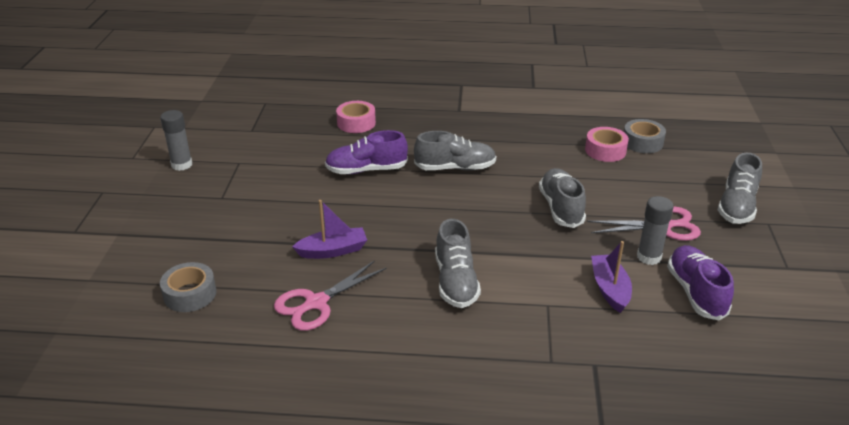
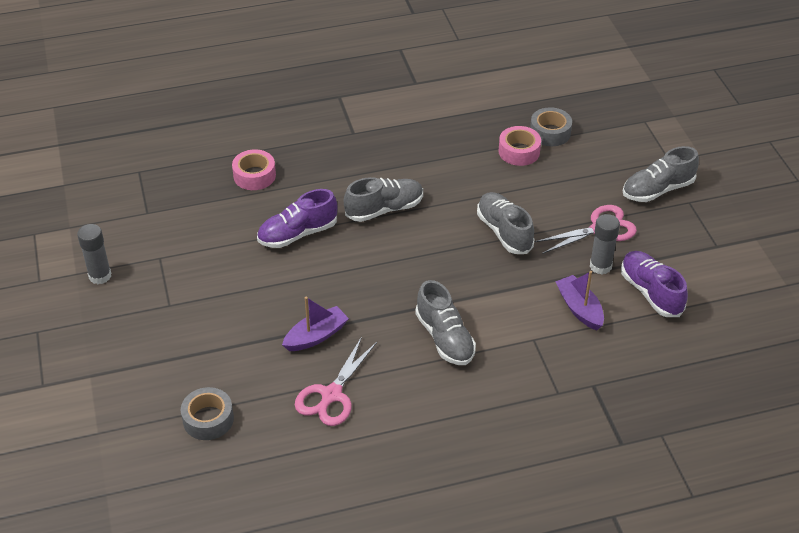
camera: 20 degrees left, 10 degrees up
(736, 206) = (657, 190): grey shoe -> grey shoe turned 60 degrees clockwise

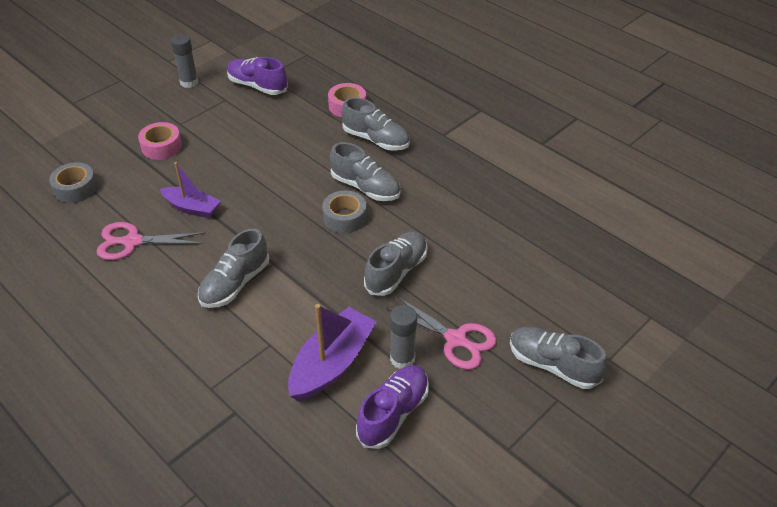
camera: 60 degrees right, 0 degrees up
(297, 234) = (299, 153): purple shoe -> purple shoe (257, 86)
(323, 177) = (376, 140): none -> grey shoe
(519, 151) = (514, 241): pink tape -> pink tape (161, 146)
(550, 133) = (561, 252): grey tape -> grey tape (345, 217)
(579, 308) = (332, 364): purple boat -> purple boat, size x1.54

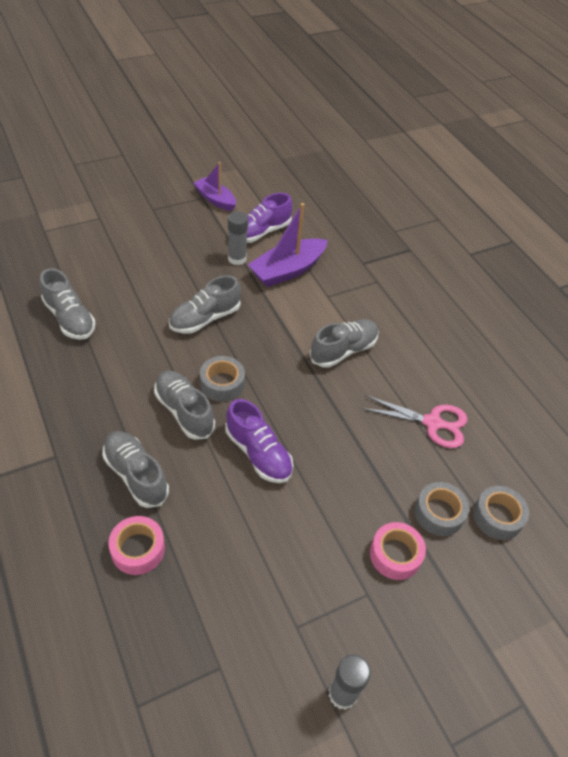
camera: 165 degrees left, 5 degrees up
(126, 178) = (439, 513): none -> grey tape
(192, 208) = (369, 445): purple boat -> purple boat (215, 199)
(257, 86) = (242, 643): purple shoe -> purple shoe (258, 453)
(456, 339) = (192, 258): pink scissors -> none
(553, 365) = (139, 225): grey shoe -> grey shoe (70, 318)

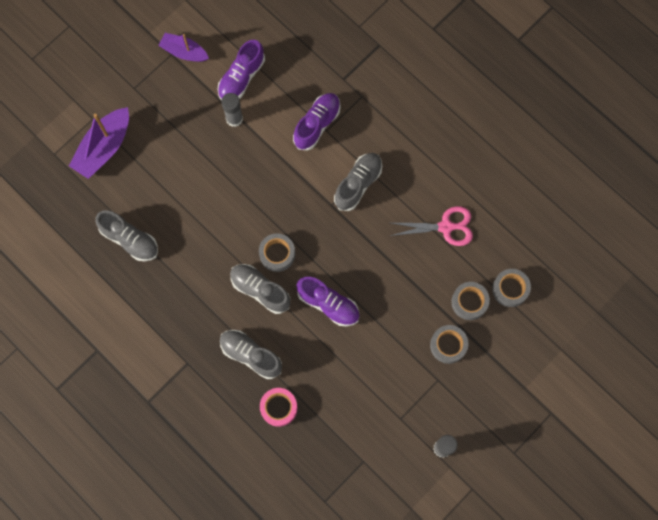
camera: 15 degrees left, 25 degrees up
(205, 318) = (236, 196): grey shoe -> none
(287, 270) = (282, 115): purple boat -> purple boat (104, 148)
(320, 288) = (317, 124): none -> purple shoe
(395, 555) = (448, 345): pink tape -> grey tape

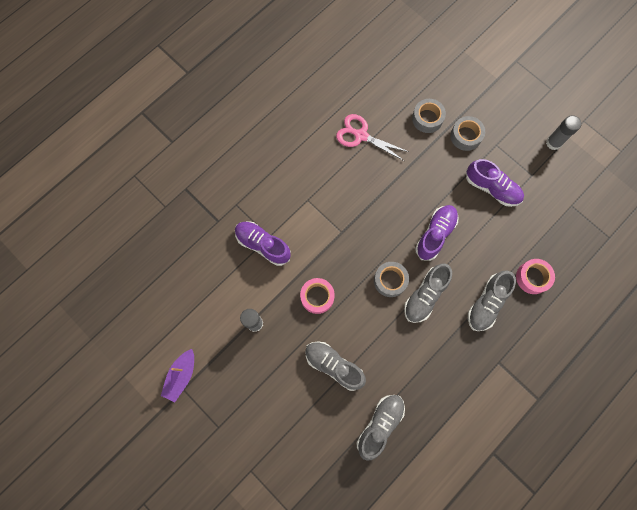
camera: 90 degrees left, 0 degrees up
(104, 148) = (283, 457): purple boat -> none
(241, 77) = (212, 317): purple shoe -> purple shoe (492, 188)
(260, 179) = (317, 297): none -> pink tape
(358, 184) = (322, 208): grey shoe -> grey shoe (334, 365)
(446, 227) = (361, 135): pink scissors -> pink scissors turned 60 degrees counterclockwise
(510, 289) = (414, 87): grey tape -> none

